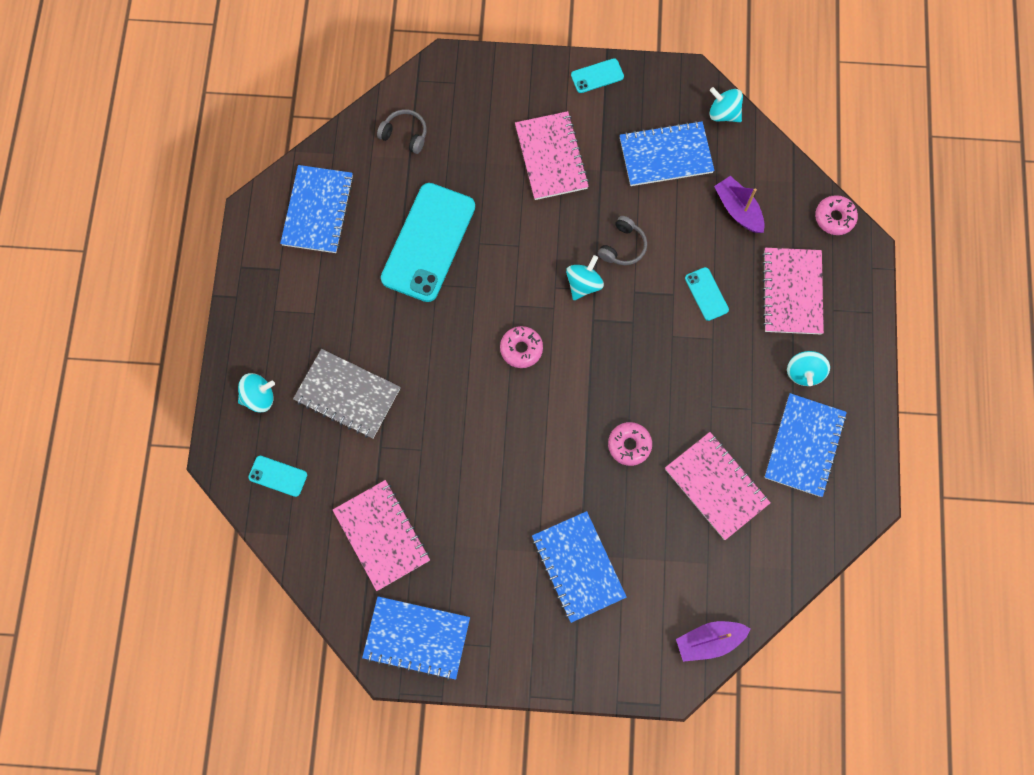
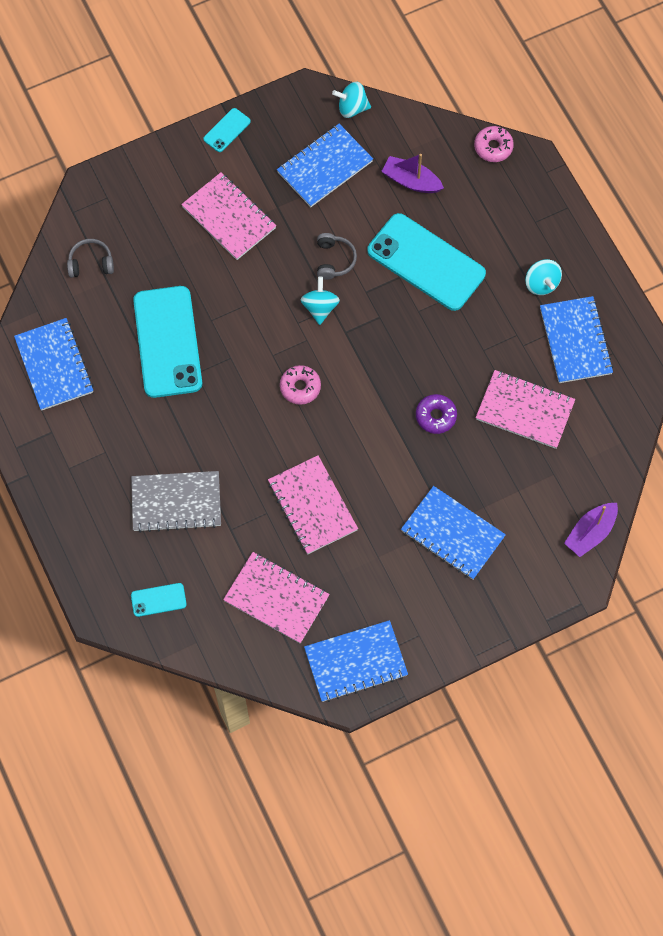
camera: 30 degrees left, 5 degrees down
(259, 397) = (101, 545): turquoise spinning top -> none
(629, 445) = (436, 416): pink donut -> purple donut
(706, 294) = (426, 262): turquoise phone -> turquoise phone, size x2.28
(792, 292) = (494, 225): pink notebook -> pink notebook (312, 506)

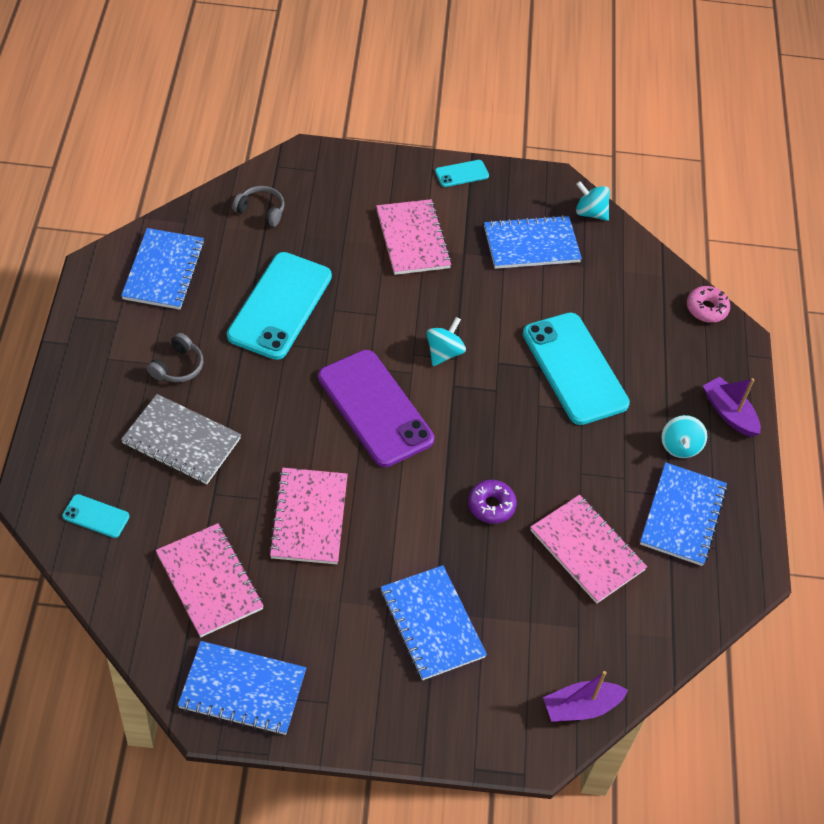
camera: 25 degrees right, 15 degrees down
(300, 387) = (375, 408): pink donut -> purple phone
(334, 260) = (486, 321): grey headphones -> grey headphones (178, 366)
(411, 181) = (606, 296): purple boat -> purple boat (729, 413)

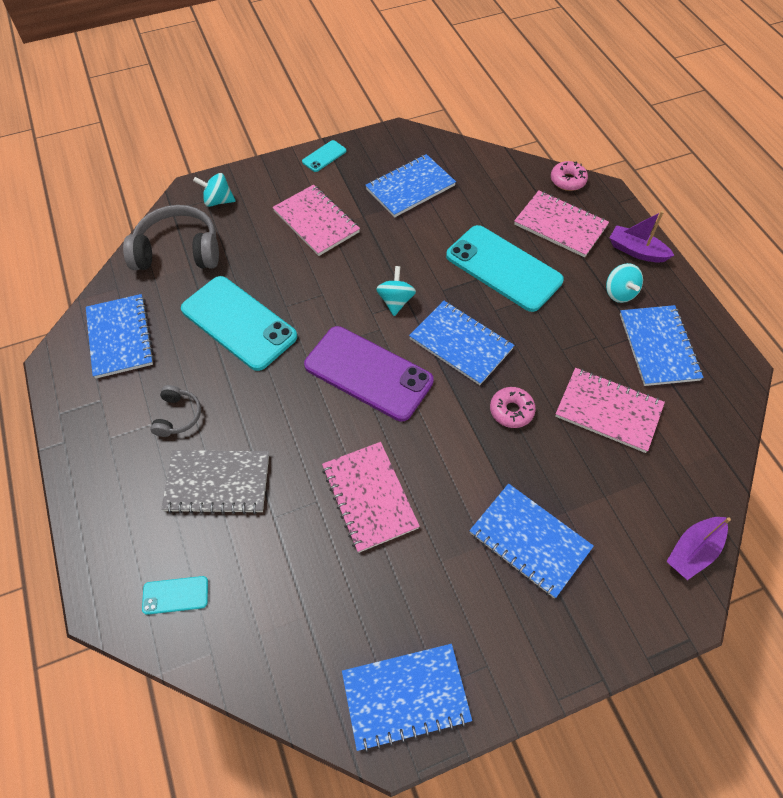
camera: 20 degrees left, 5 degrees up
(209, 581) = (316, 604): pink notebook -> pink notebook (560, 225)
(261, 211) = (178, 251): grey headphones -> grey headphones, size x1.96
(280, 306) = (239, 323): turquoise phone -> turquoise phone turned 45 degrees counterclockwise
(482, 422) = (461, 344): none -> blue notebook
(491, 505) = (511, 411): purple donut -> pink donut
(590, 213) = (438, 146): turquoise spinning top -> turquoise spinning top (218, 201)

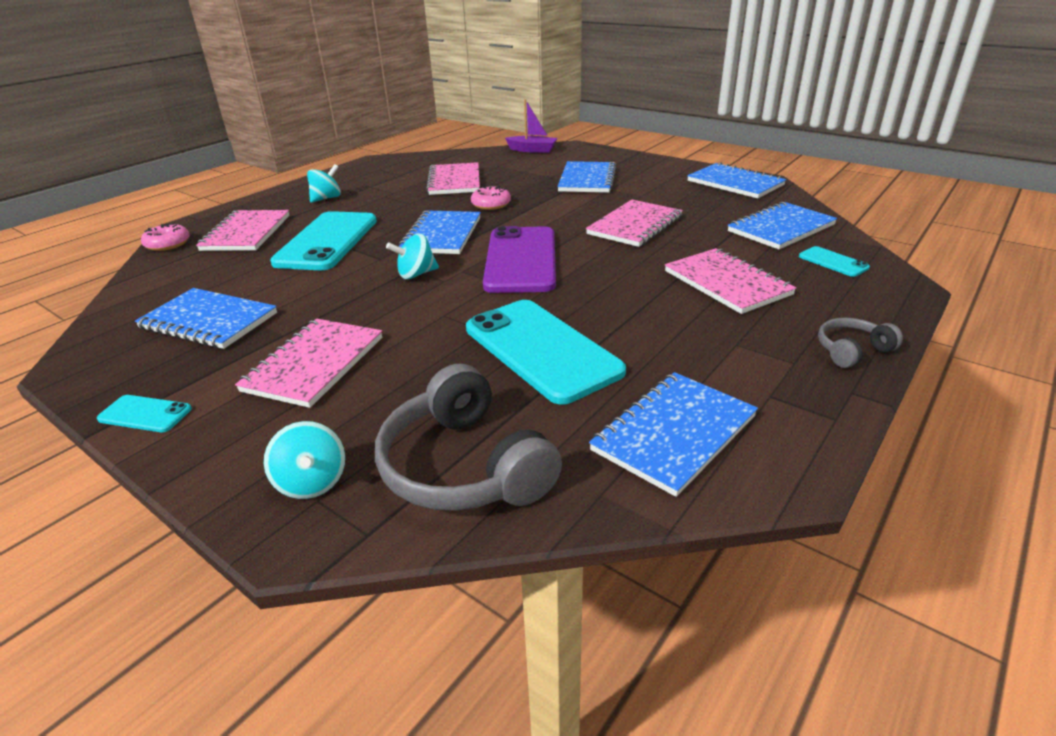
camera: 120 degrees left, 25 degrees down
(178, 416) = (703, 333): grey headphones -> grey headphones (852, 351)
(217, 483) = (727, 283): grey notebook -> pink notebook
(239, 323) = (541, 350): turquoise phone -> turquoise phone turned 45 degrees counterclockwise
(636, 251) = (268, 202): purple boat -> none
(658, 347) = (376, 179): blue notebook -> blue notebook (781, 228)

